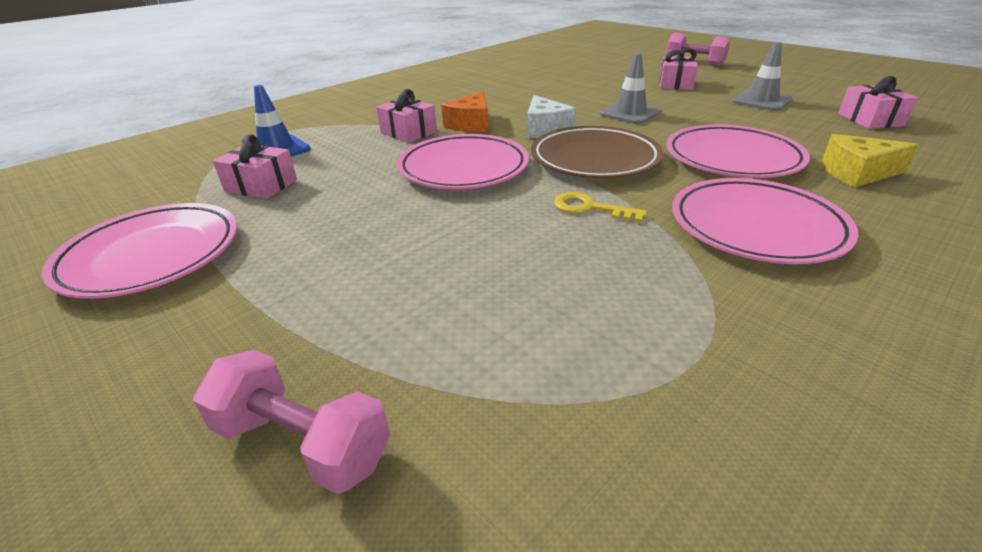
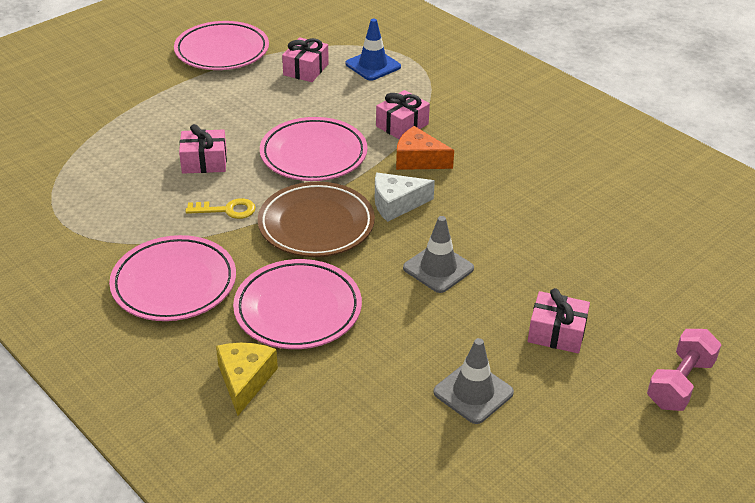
camera: 90 degrees right, 5 degrees up
(303, 442) = (65, 116): pink dumbbell -> none
(590, 208) = (227, 210): yellow key -> yellow key turned 60 degrees clockwise
(870, 120) = (386, 466): pink gift -> pink gift (204, 162)

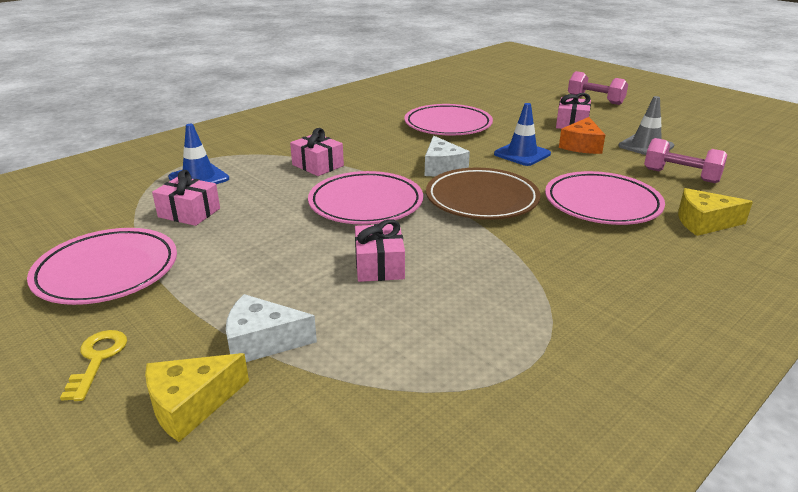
camera: 90 degrees left, 10 degrees down
(76, 100) = (191, 405): none -> yellow cheese
(124, 117) = (262, 342): none -> white cheese
(174, 283) = (603, 267): pink plate -> pink plate (448, 125)
(227, 210) = (470, 245): yellow key -> yellow key (97, 359)
(370, 399) = (681, 176): none -> pink dumbbell
(418, 160) = (375, 159): orange cheese -> orange cheese (581, 146)
(438, 268) = (522, 154): grey traffic cone -> blue traffic cone

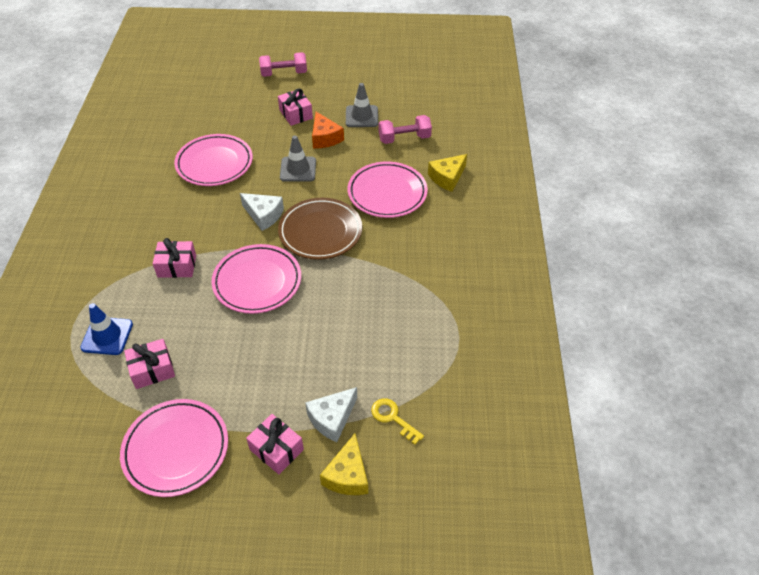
camera: 45 degrees left, 20 degrees up
(97, 359) = (266, 495): yellow key -> yellow key (393, 418)
(379, 266) = (326, 326): pink gift -> pink gift (276, 449)
(522, 154) = (298, 169): blue traffic cone -> grey traffic cone

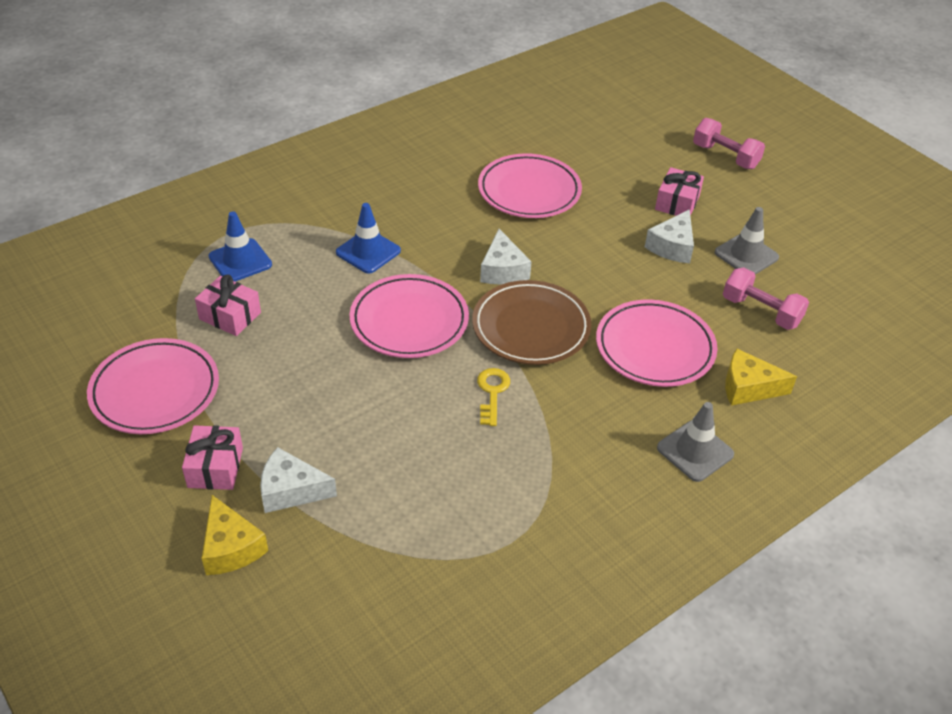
camera: 50 degrees right, 5 degrees down
(177, 266) = (368, 252): pink gift -> blue traffic cone
(298, 169) = (598, 255): grey traffic cone -> grey traffic cone (695, 451)
(325, 138) = (672, 246): orange cheese -> white cheese
(347, 475) = (231, 547): yellow cheese -> yellow cheese turned 90 degrees counterclockwise
(393, 418) = (337, 545): yellow key -> yellow key (492, 392)

